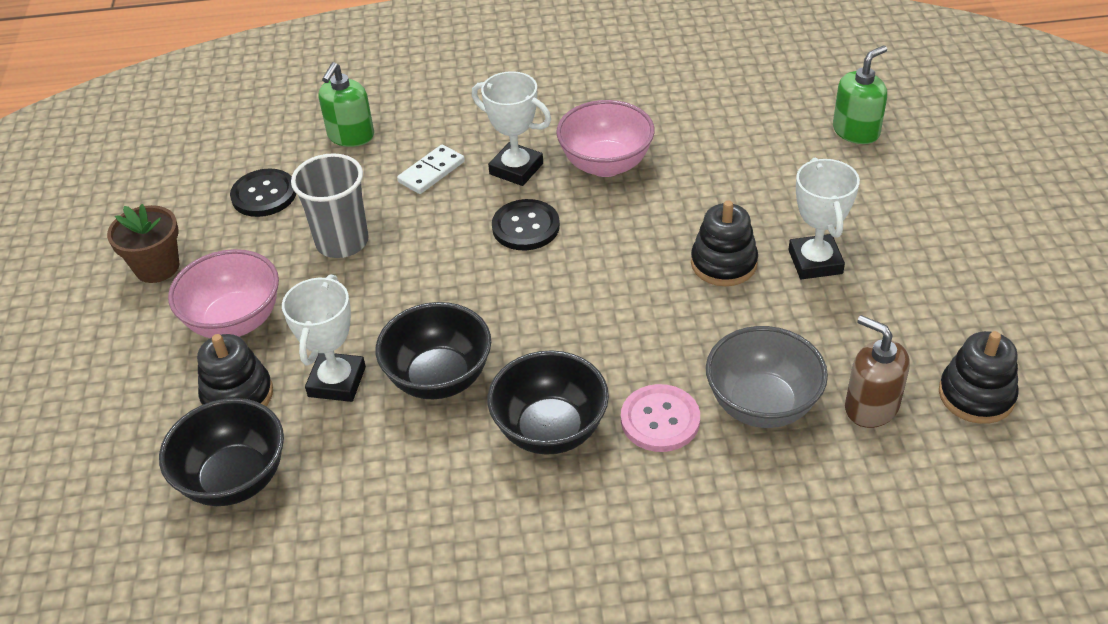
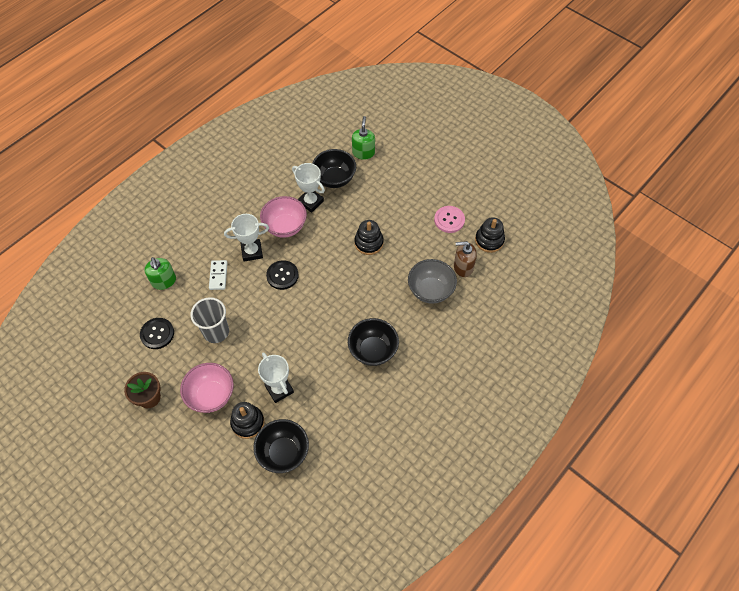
camera: 45 degrees left, 15 degrees up
(439, 378) = (315, 360): black bowl -> black bowl (334, 179)
(660, 420) = (404, 320): pink button -> pink button (449, 220)
(815, 262) = (398, 221): white trophy -> white trophy (310, 202)

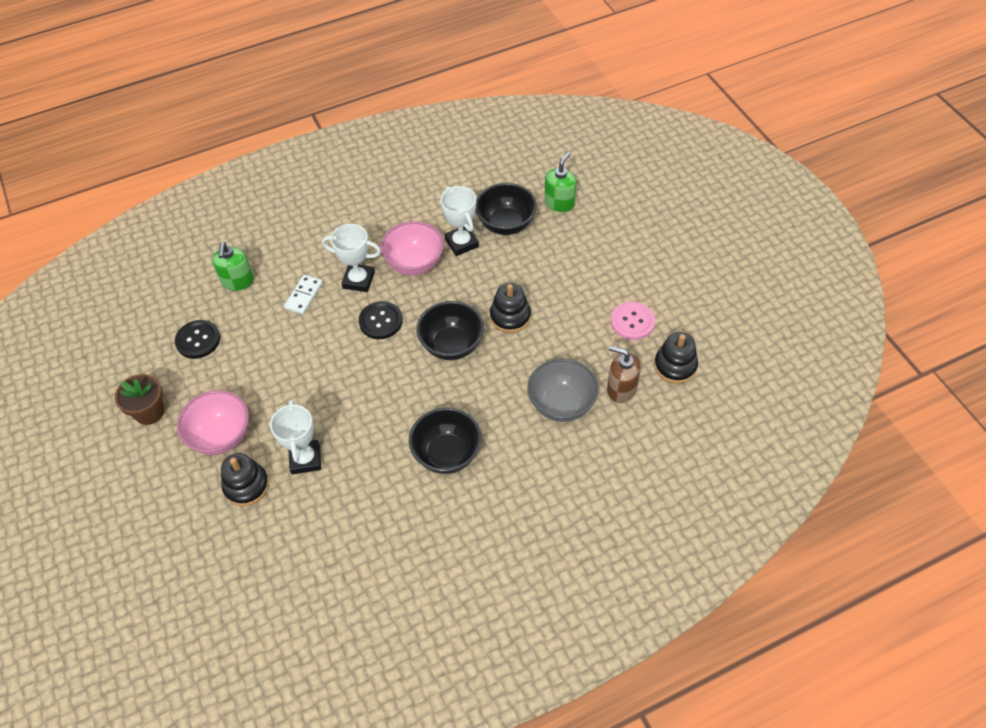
camera: 25 degrees right, 5 degrees down
(216, 332) = (266, 362): grey cup -> none
(283, 452) = (270, 540): black bowl -> black bowl (452, 345)

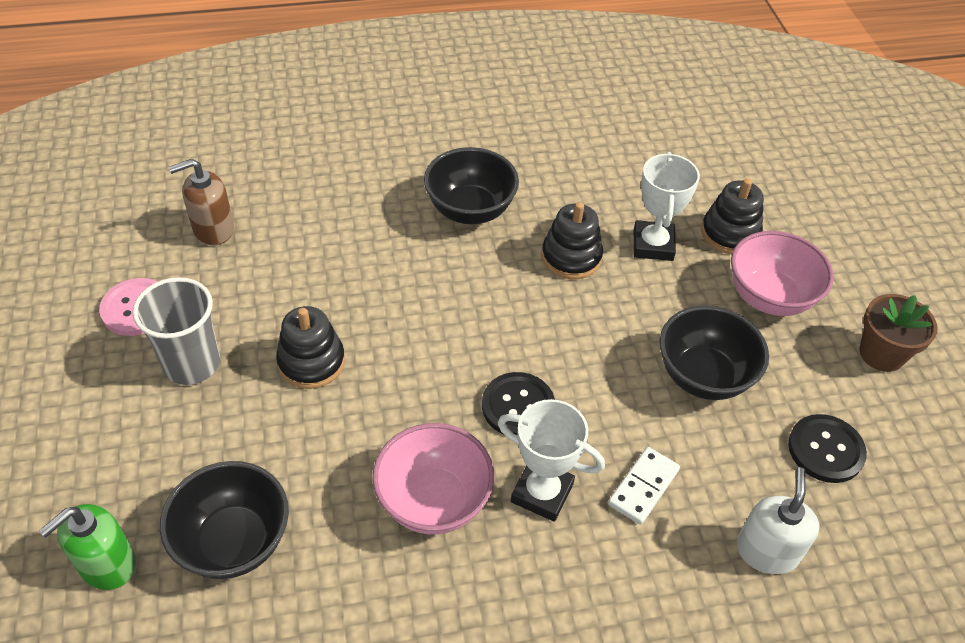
camera: 170 degrees left, 5 degrees down
(238, 281) = (767, 551): green soap dispenser -> white soap dispenser
(452, 345) = (417, 341): black bowl -> black bowl (703, 376)
(461, 243) = (334, 521): white trophy -> none
(561, 404) = (301, 230): grey bowl -> none
(578, 298) = (192, 363): none -> grey cup
(621, 389) = (213, 229): brown soap dispenser -> brown soap dispenser turned 120 degrees clockwise
(675, 366) = (124, 238): black stacking toy -> black stacking toy (571, 257)

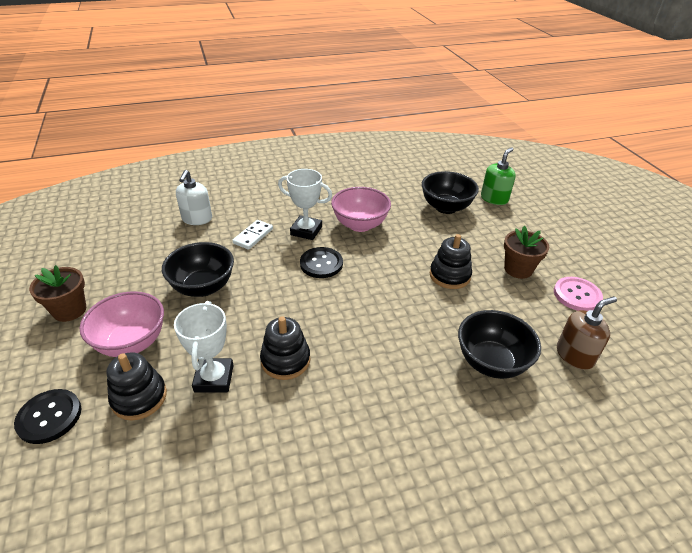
camera: 175 degrees right, 10 degrees down
(192, 363) = (518, 269): grey cup -> brown flower pot
(470, 210) = (375, 396): black bowl -> black bowl (491, 362)
(825, 450) = (143, 257): black button -> black button (49, 417)

